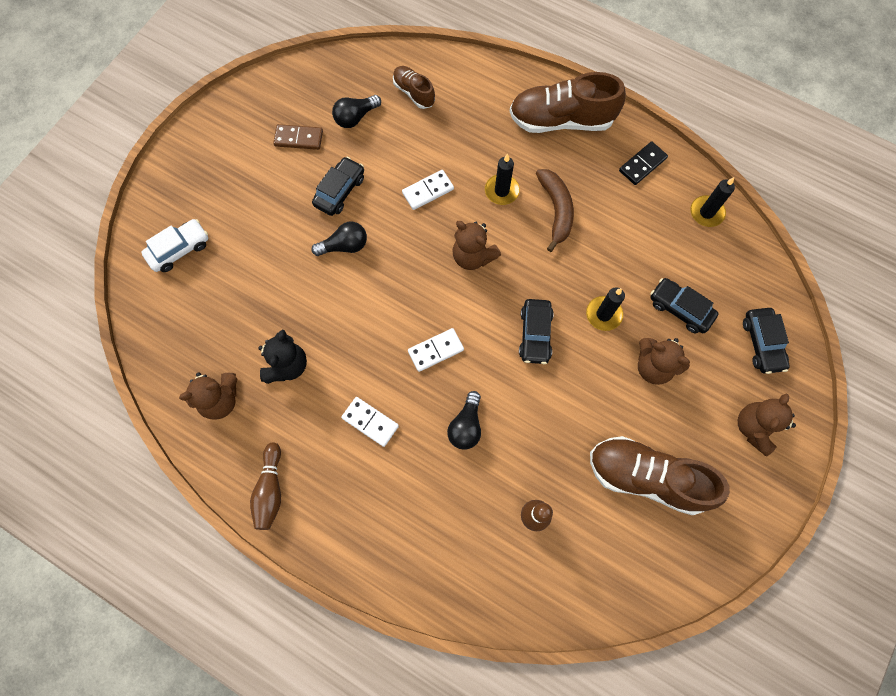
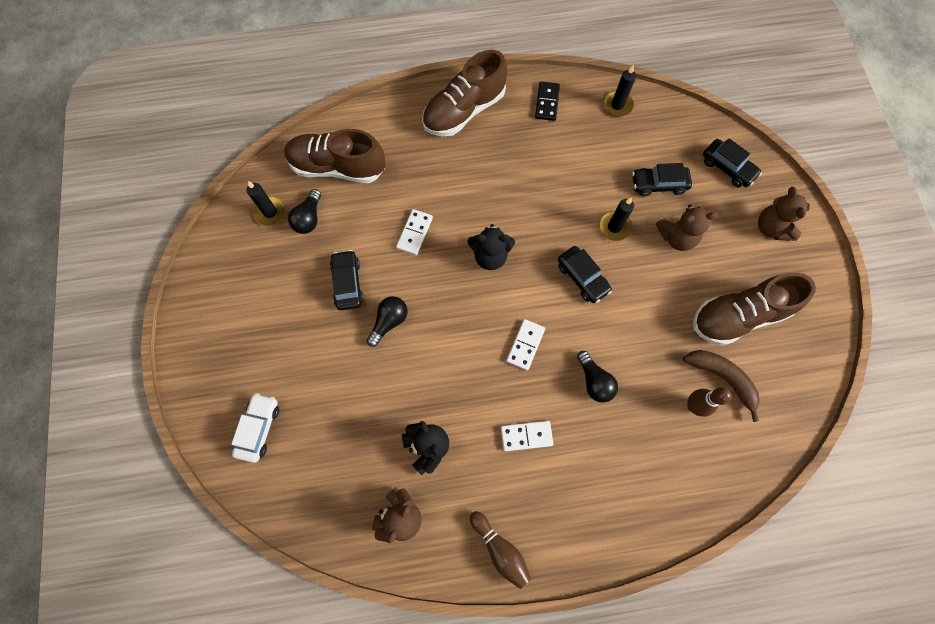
camera: 40 degrees left, 0 degrees up
(298, 138) = (278, 267): brown domino -> none
(414, 93) = (337, 167): brown shoe -> brown shoe, size x1.89
(473, 256) = (490, 256): brown teddy bear -> black teddy bear
(501, 191) = (468, 193): black candle -> black candle (270, 212)
(556, 210) = (518, 178): brown banana -> brown banana (722, 378)

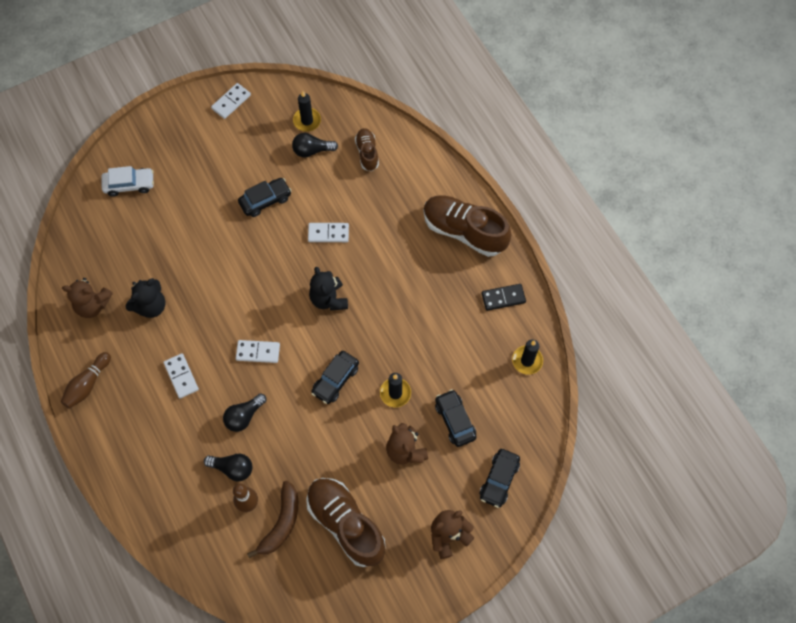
camera: 70 degrees right, 5 degrees down
(206, 282) = (231, 102): none -> white domino
(337, 167) = (367, 153): brown shoe -> brown shoe, size x0.53
(389, 322) = (243, 242): black light bulb -> black light bulb (233, 468)

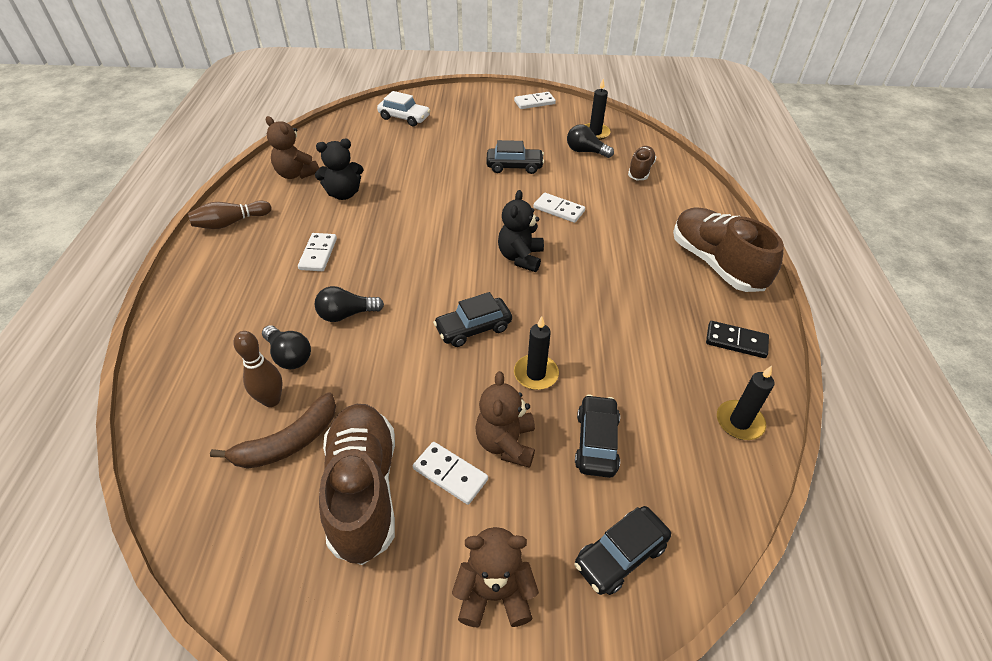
camera: 30 degrees right, 20 degrees down
(258, 352) = (410, 268): white domino -> white domino (450, 474)

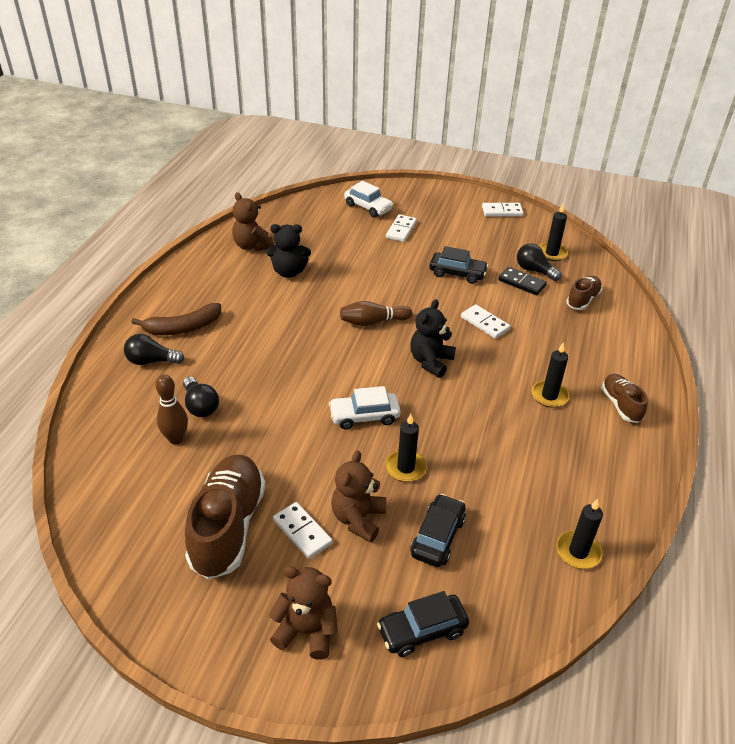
camera: 15 degrees right, 5 degrees down
(231, 223) = (184, 281): brown bowling pin -> brown bowling pin (373, 322)
(288, 442) = (180, 475): brown banana -> brown banana (183, 328)
(318, 254) = (250, 323): white domino -> white domino (401, 230)
(346, 314) = (258, 381): black light bulb -> black light bulb (151, 361)
(473, 328) = (364, 416): black car -> white car
(647, 268) = (549, 396): none -> black candle
(715, 263) = (620, 405): brown shoe -> brown shoe, size x0.53
(736, 341) = (607, 481): black domino -> black domino (521, 283)

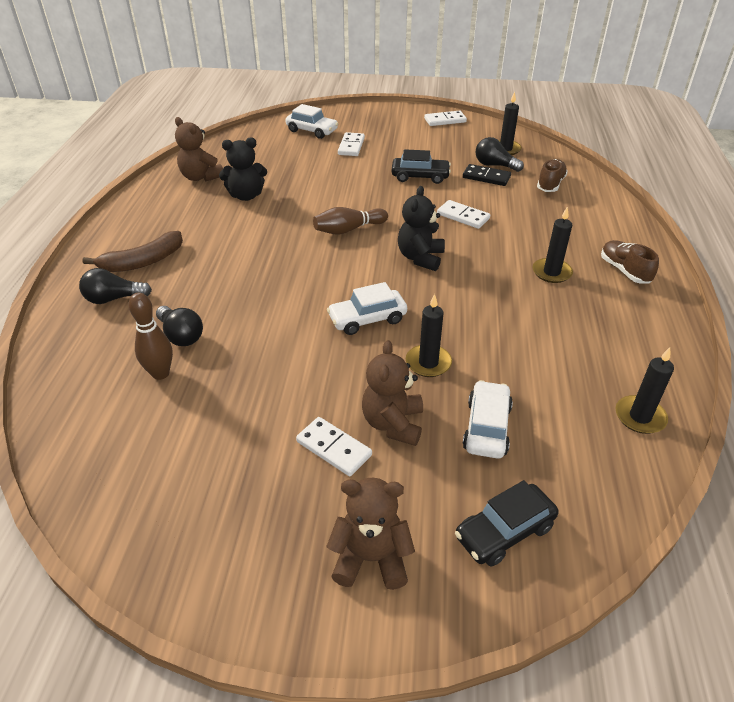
camera: 10 degrees left, 0 degrees up
(228, 526) = (245, 457): brown shoe -> none
(437, 537) = (486, 427): black car -> white car

